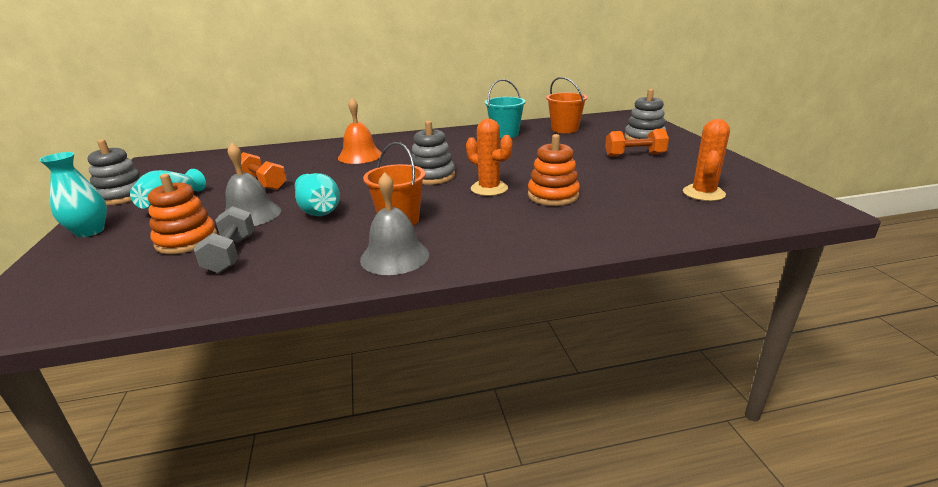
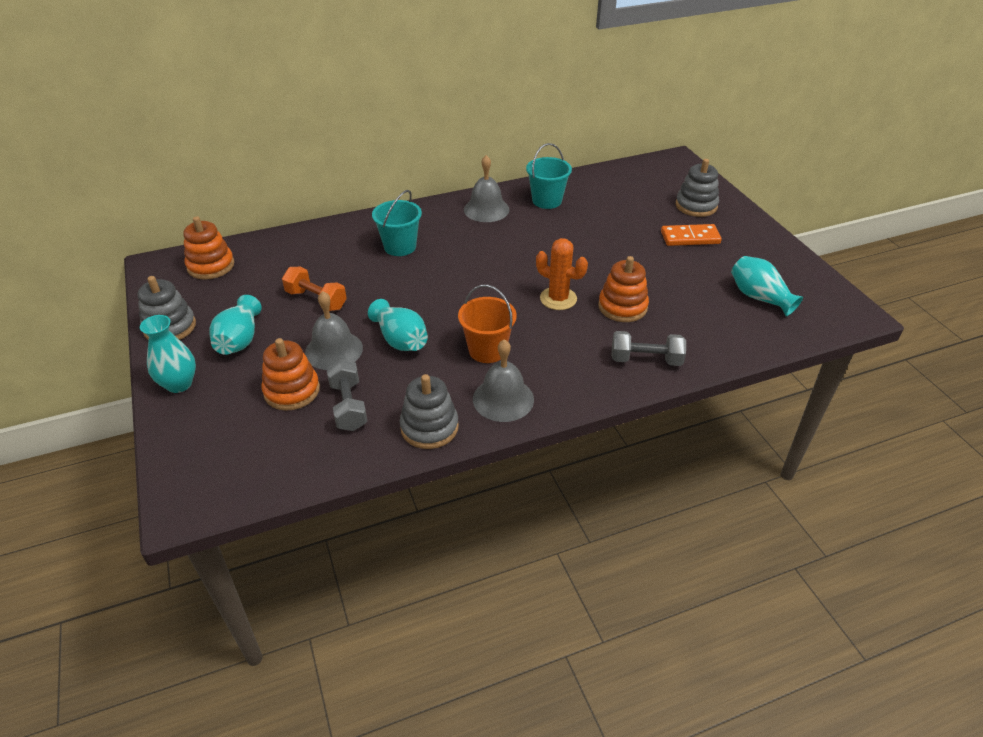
camera: 10 degrees left, 15 degrees up
(193, 163) = (211, 266): none -> orange stacking toy
(360, 156) = (400, 247): orange bell -> turquoise bucket
(432, 176) = (494, 281): grey stacking toy -> grey stacking toy (429, 427)
(448, 138) = (486, 209): none -> grey bell
(564, 129) = (610, 190): orange bucket -> none
(566, 233) = (645, 360): none -> grey dumbbell
(634, 155) = (690, 237): orange dumbbell -> orange domino
(703, 193) = (759, 297): orange cactus -> turquoise vase

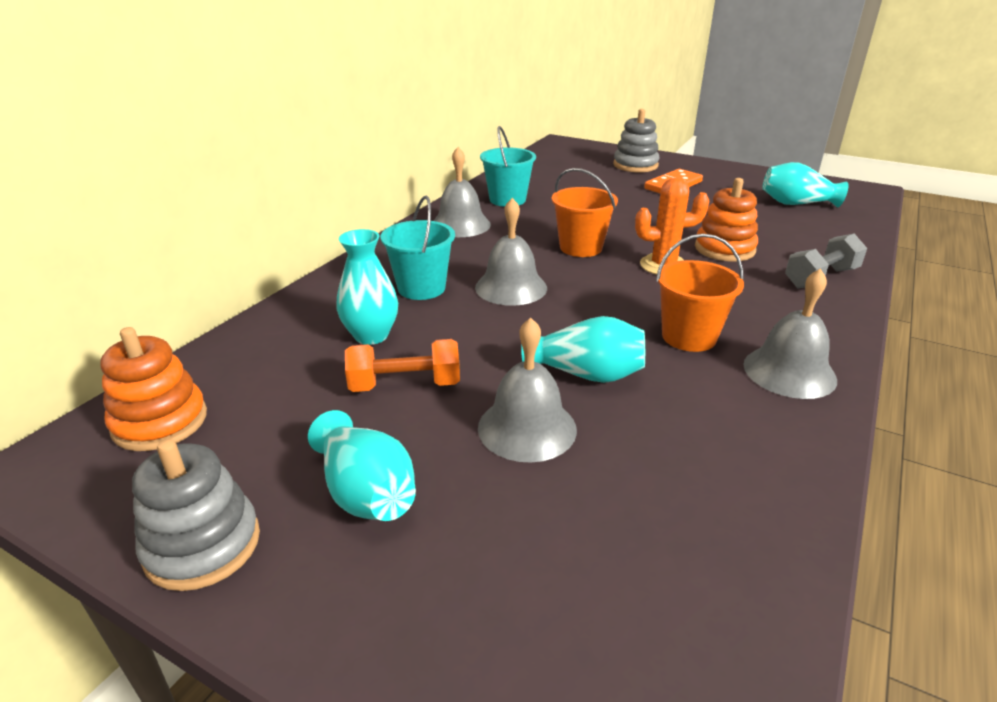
camera: 40 degrees left, 10 degrees down
(179, 384) = (356, 624): turquoise vase -> turquoise vase (371, 335)
(292, 391) = (557, 510): orange stacking toy -> none
(348, 406) = (660, 480): grey dumbbell -> none
(429, 427) = (784, 444): grey stacking toy -> none
(445, 269) = (511, 287): none -> grey bell
(530, 261) = (580, 248): none -> orange bucket

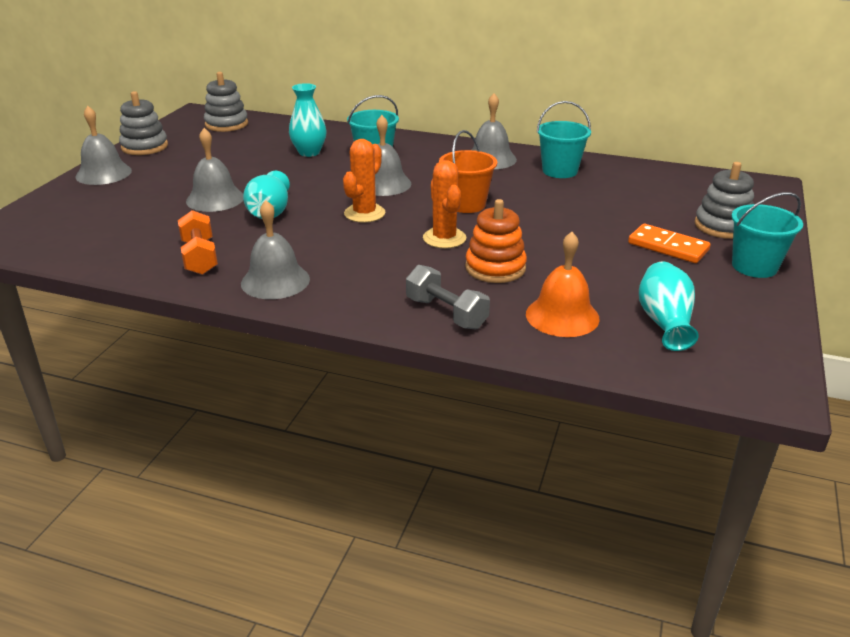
camera: 80 degrees right, 0 degrees up
(160, 422) = (226, 124): orange stacking toy -> grey stacking toy
(338, 610) = (103, 173): none -> grey bell
(366, 492) = (170, 169): turquoise vase -> none
(405, 385) = (257, 166): orange dumbbell -> orange dumbbell (200, 257)
(598, 304) = (364, 213): none -> orange cactus
(689, 337) = (321, 246): orange bucket -> none
(702, 168) = (754, 266): none -> turquoise bucket
(803, 234) = (562, 316): none -> orange bell

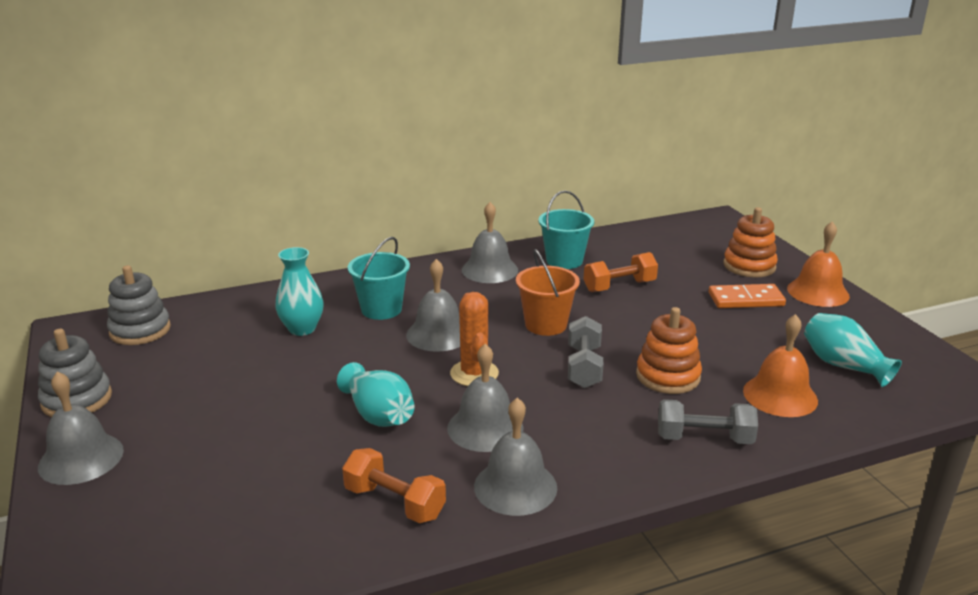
camera: 40 degrees left, 5 degrees down
(215, 199) = (289, 427): grey bell -> grey bell (485, 428)
(444, 238) = (584, 367): orange cactus -> grey dumbbell
(572, 201) = (619, 286): none -> orange dumbbell
(722, 226) = (749, 266): grey stacking toy -> orange stacking toy
(754, 266) = (818, 292): turquoise bucket -> orange bell

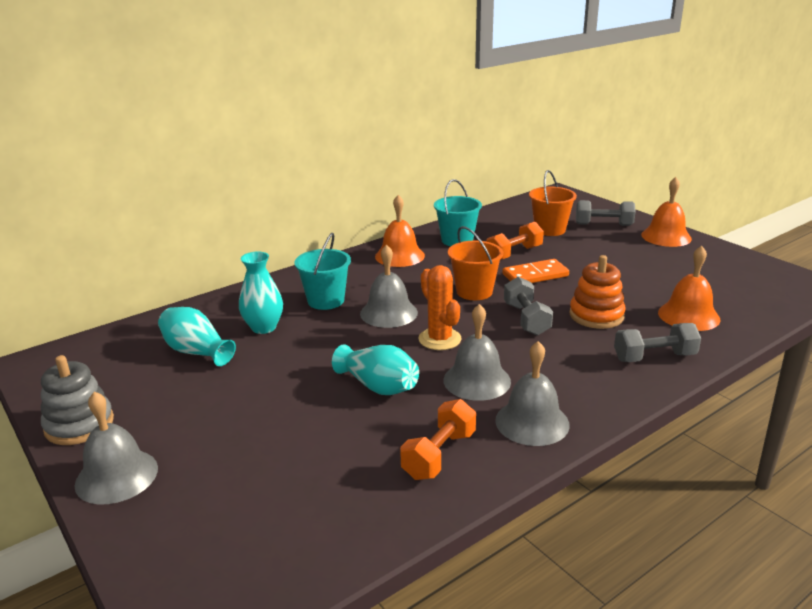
camera: 15 degrees left, 0 degrees up
(140, 330) = (106, 353): grey stacking toy -> none
(394, 502) = (439, 455): orange dumbbell -> orange dumbbell turned 75 degrees counterclockwise
(489, 270) = (399, 256): grey bell -> orange bell
(680, 263) = (550, 230): none -> orange bucket
(746, 299) = (617, 249): orange domino -> orange domino (535, 275)
(749, 266) = (603, 225): orange stacking toy -> grey dumbbell
(843, 365) = (719, 286): turquoise vase -> turquoise vase (196, 352)

